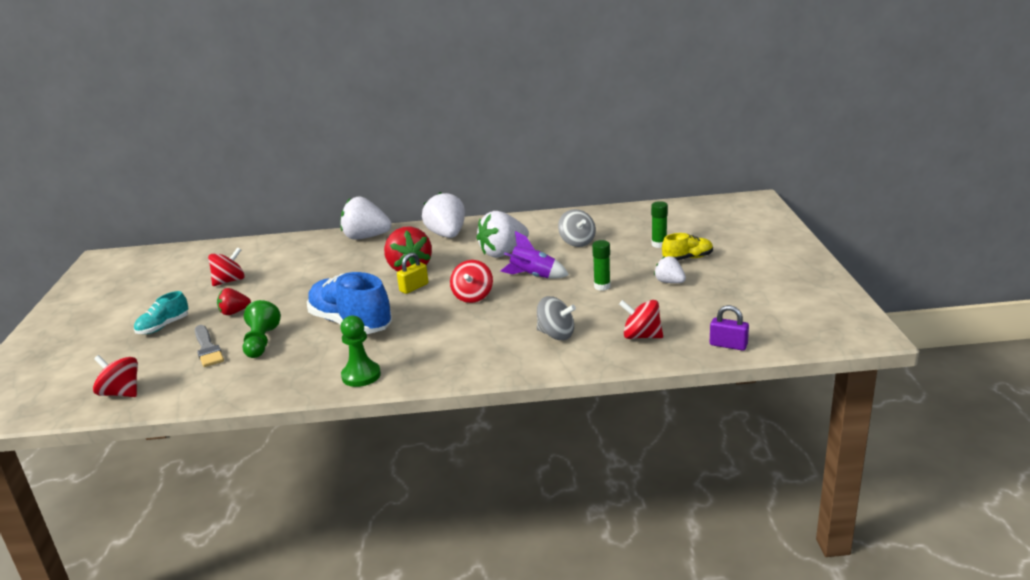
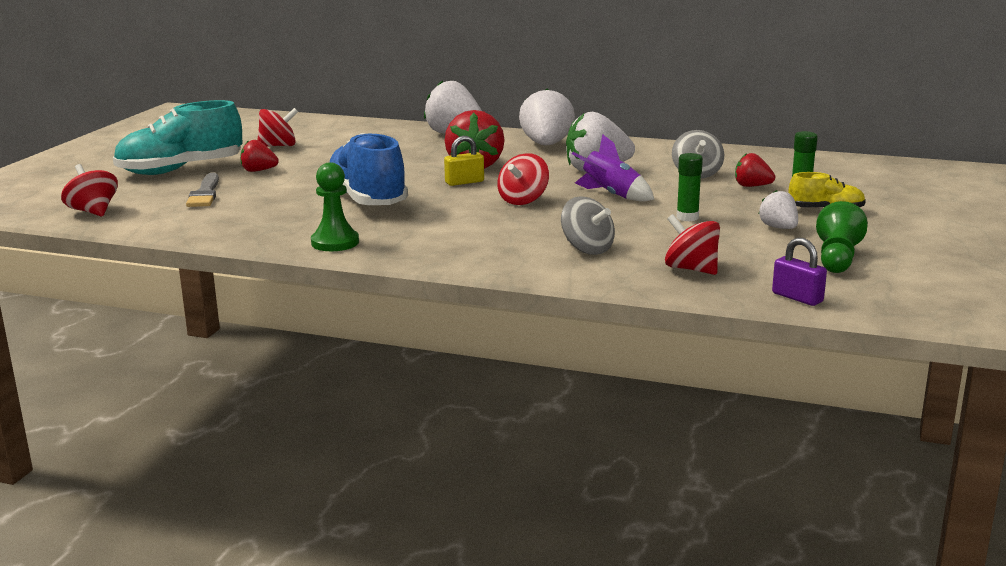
camera: 20 degrees right, 5 degrees down
(163, 326) = (181, 170): turquoise shoe -> turquoise shoe, size x1.92
(261, 342) = (261, 198): green pawn -> green pawn (837, 258)
(623, 246) = (752, 186): none -> red strawberry

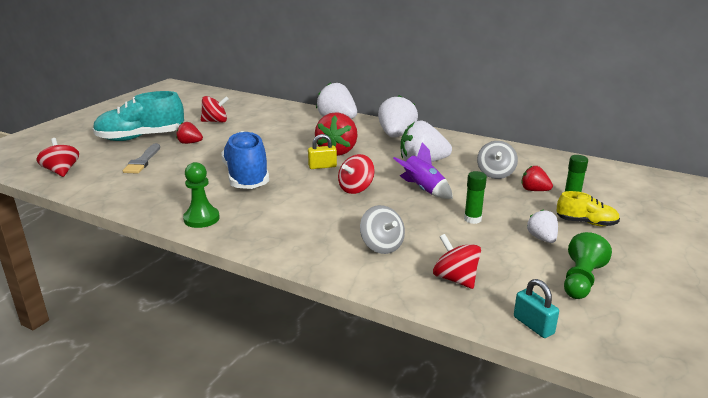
camera: 10 degrees right, 5 degrees up
(797, 297) = (533, 325): purple padlock -> turquoise padlock

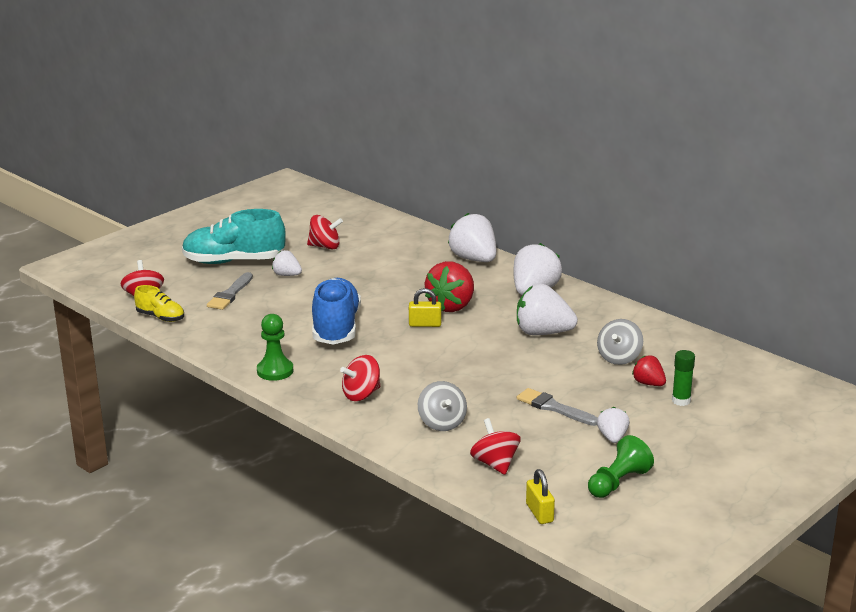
camera: 15 degrees right, 0 degrees up
(190, 143) = (287, 275): red strawberry -> white strawberry
(356, 189) = (449, 357): red spinning top -> red spinning top (361, 394)
(423, 190) = (522, 367): purple rocket -> none
(472, 219) = (554, 408): green glue stick -> grey brush
(533, 325) = (539, 513): turquoise padlock -> yellow padlock
(586, 223) = (675, 427): yellow shoe -> yellow shoe (160, 317)

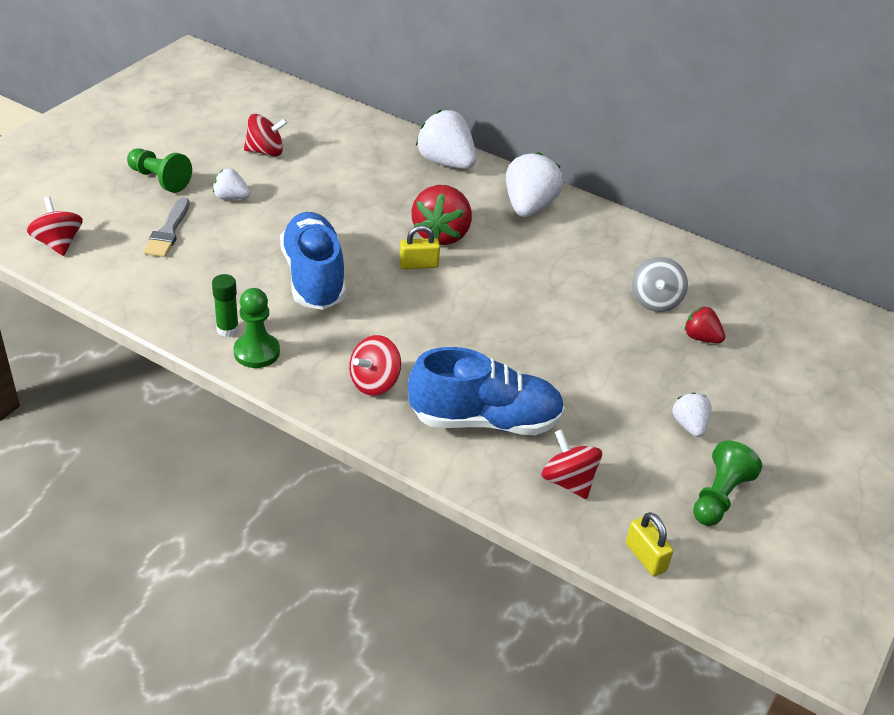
camera: 15 degrees left, 15 degrees up
(160, 317) = (88, 274): yellow shoe -> none
(234, 261) = (159, 179): turquoise shoe -> green pawn
(442, 423) = (485, 420): grey spinning top -> blue shoe
(543, 333) = (558, 269): white strawberry -> none
(554, 408) = (608, 384): grey brush -> none
(681, 401) = (745, 361): green glue stick -> green glue stick (227, 330)

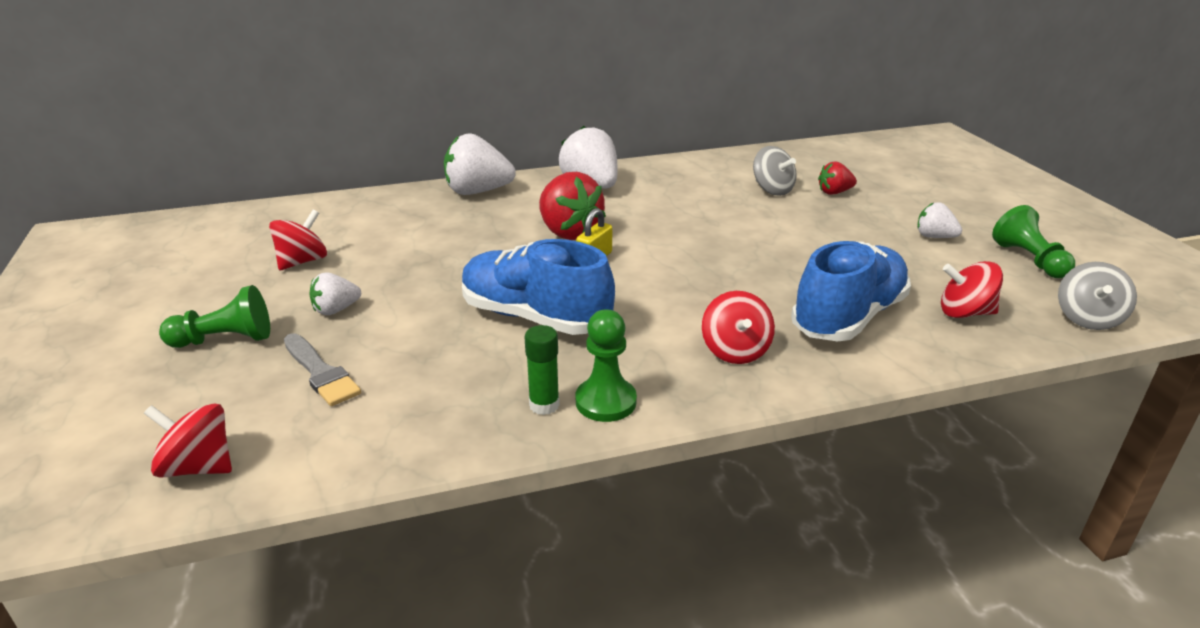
camera: 45 degrees left, 10 degrees down
(645, 557) = (1087, 319): yellow padlock -> grey spinning top

